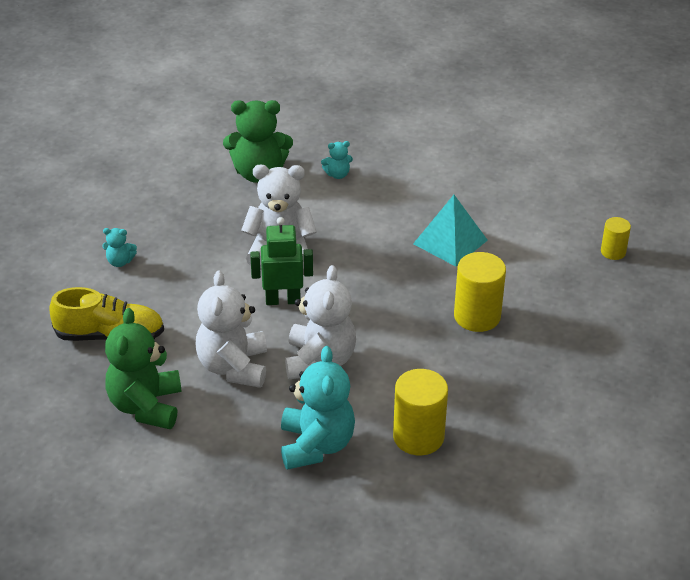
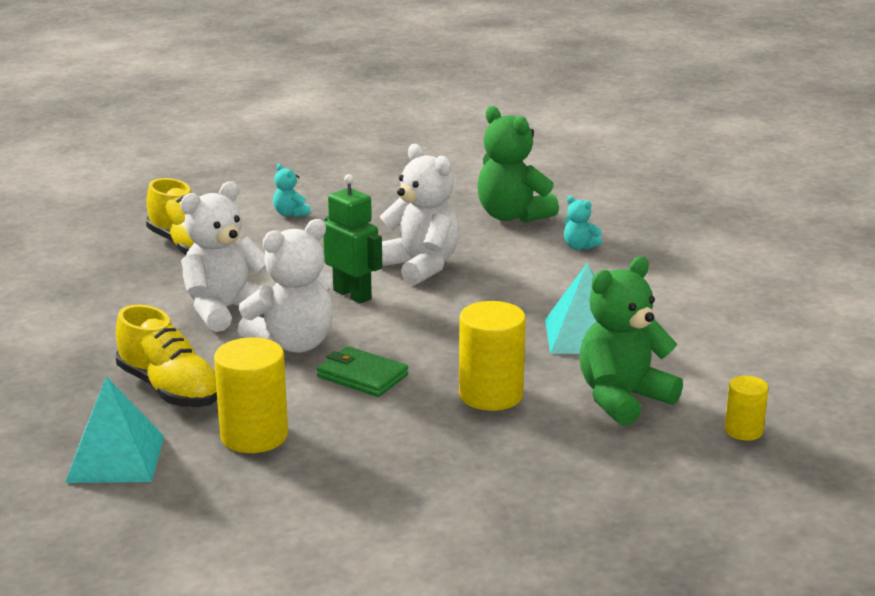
camera: 50 degrees right, 15 degrees down
(146, 406) = (119, 296): green teddy bear -> green teddy bear (622, 399)
(316, 445) = (170, 389): turquoise teddy bear -> yellow shoe
(380, 512) = (115, 458): none -> turquoise pyramid
(396, 354) = (362, 376): none -> green wallet

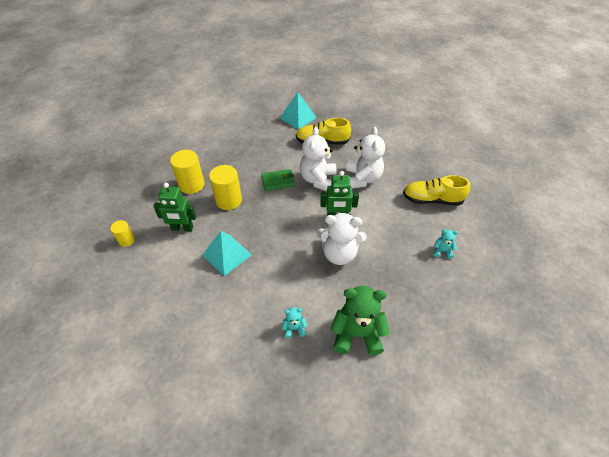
camera: 135 degrees right, 25 degrees up
(254, 436) = (276, 143): yellow cylinder -> yellow cylinder (192, 185)
(622, 399) = (182, 228): green teddy bear -> green robot

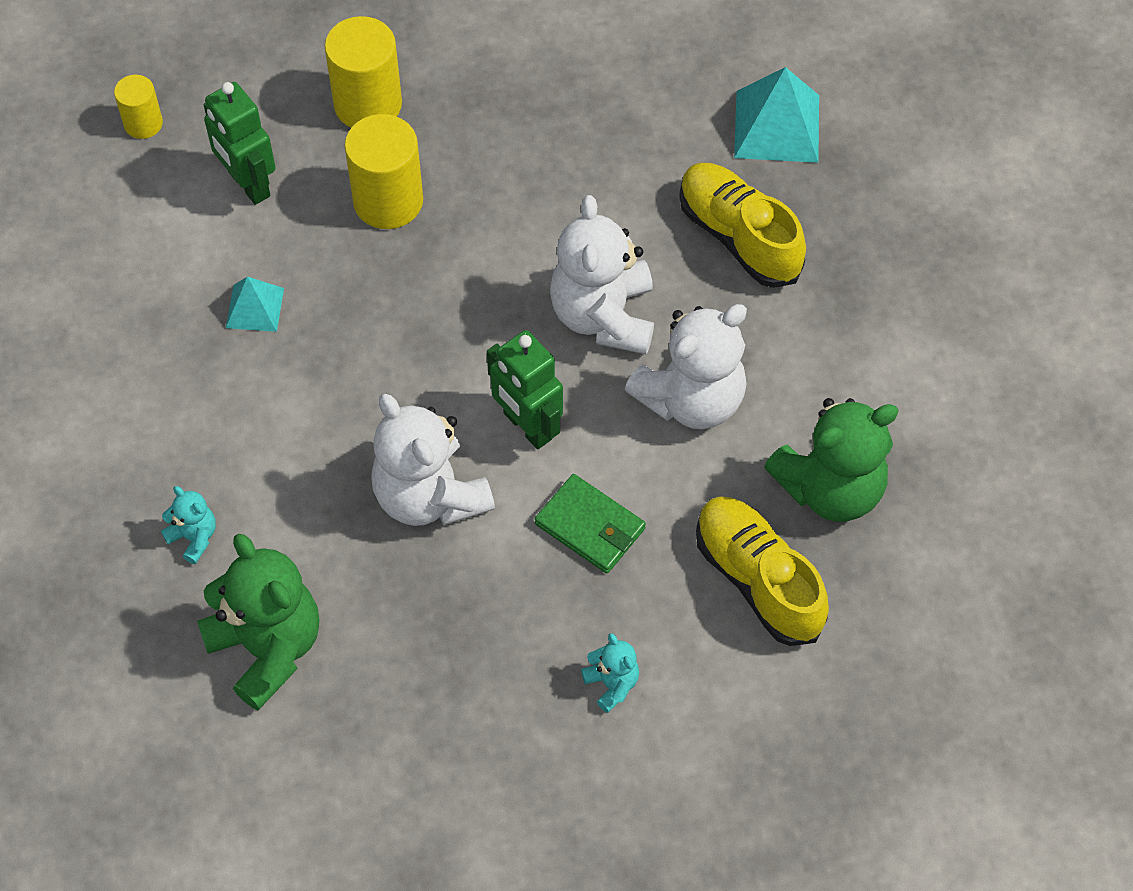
camera: 50 degrees right, 10 degrees up
(227, 255) = (254, 308): turquoise pyramid -> turquoise pyramid, size x0.59
(278, 181) = (525, 246): green wallet -> green wallet (590, 526)
(318, 180) = (603, 316): white teddy bear -> white teddy bear turned 60 degrees counterclockwise
(415, 170) = (830, 488): none -> green teddy bear

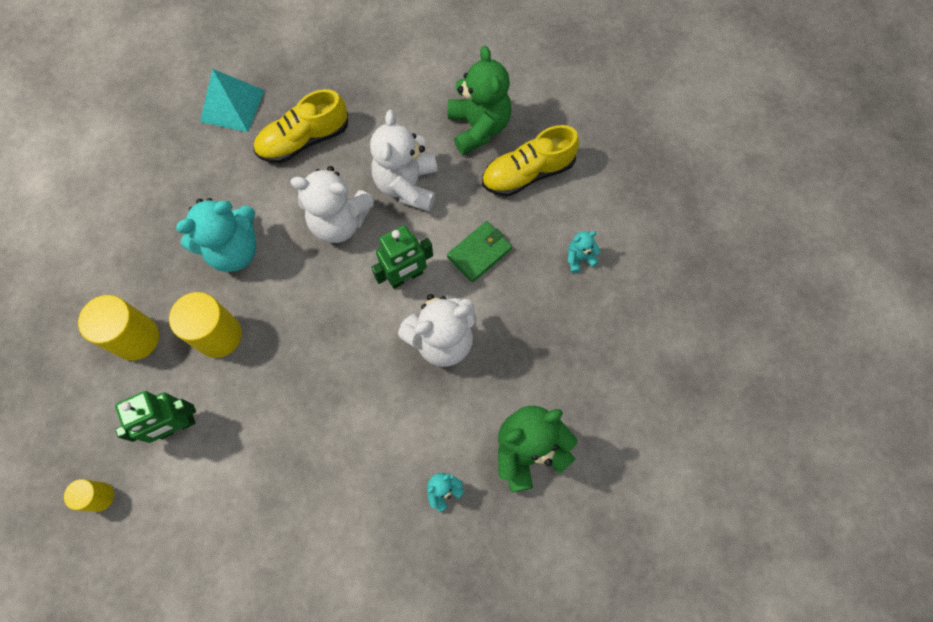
camera: 80 degrees left, 10 degrees up
(254, 308) = (278, 432): turquoise pyramid -> none
(526, 187) = (234, 250): none -> turquoise teddy bear
(691, 399) = (407, 185): white teddy bear -> white teddy bear turned 150 degrees counterclockwise

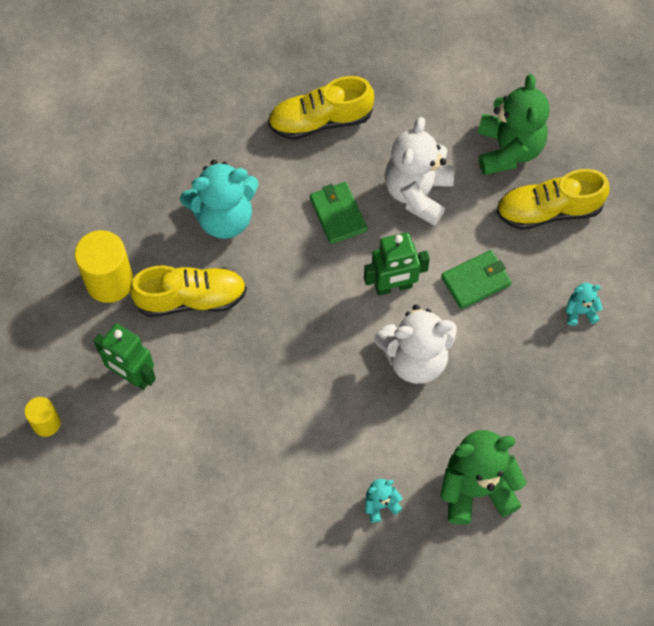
camera: 15 degrees right, 5 degrees down
(177, 426) = (132, 376): green robot -> green robot turned 45 degrees clockwise
(219, 335) = (191, 299): yellow cylinder -> yellow shoe
(232, 105) = (253, 67): turquoise pyramid -> none
(339, 222) = (338, 214): white teddy bear -> green wallet

